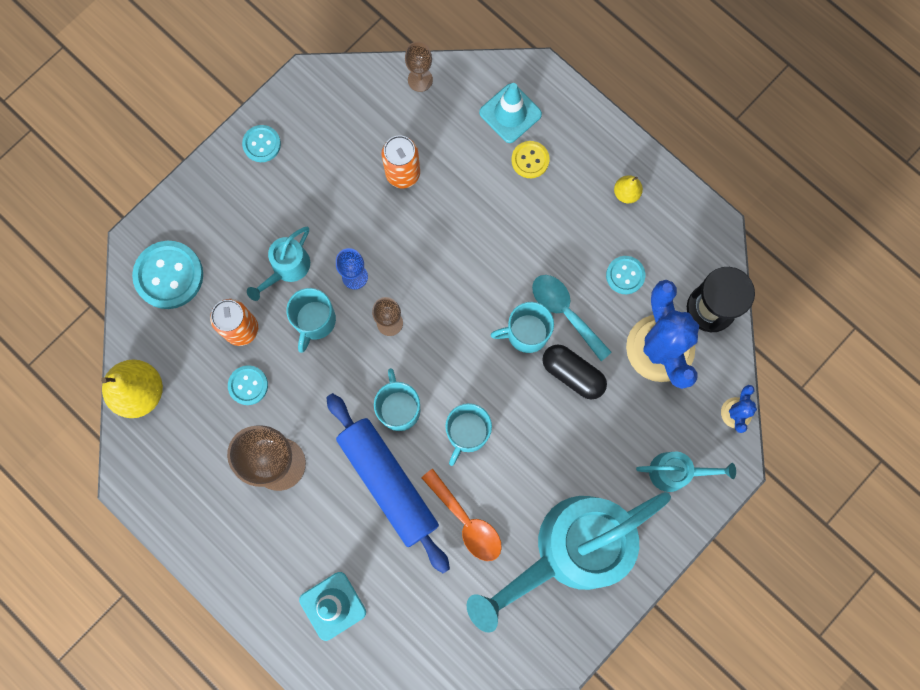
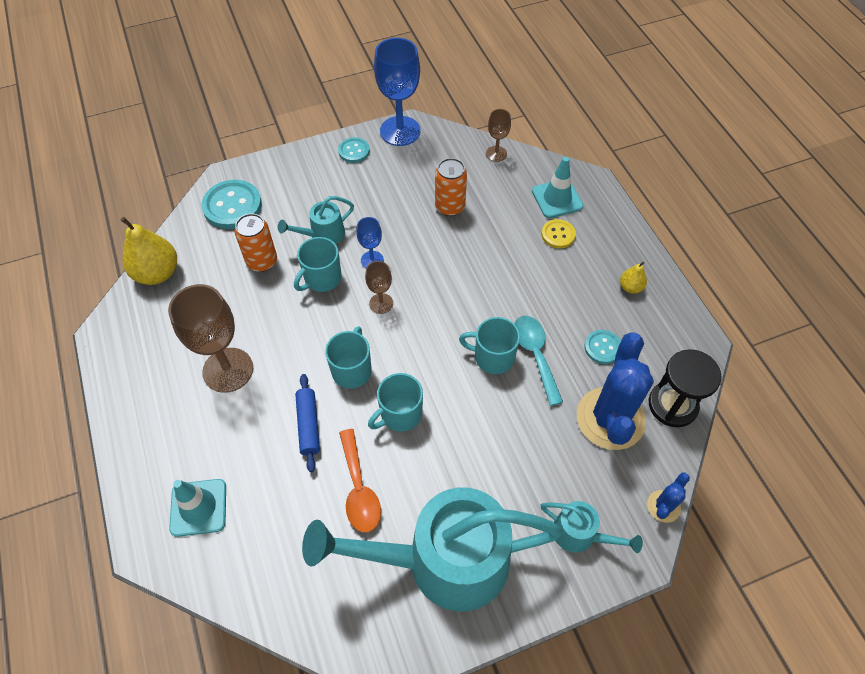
camera: 25 degrees right, 20 degrees down
(248, 385) = (241, 302): turquoise button -> none
(299, 93) = (400, 131): none -> blue goblet
(388, 483) = (308, 425): blue rolling pin -> blue rolling pin, size x0.52
(572, 374) = (519, 406): black capsule -> none

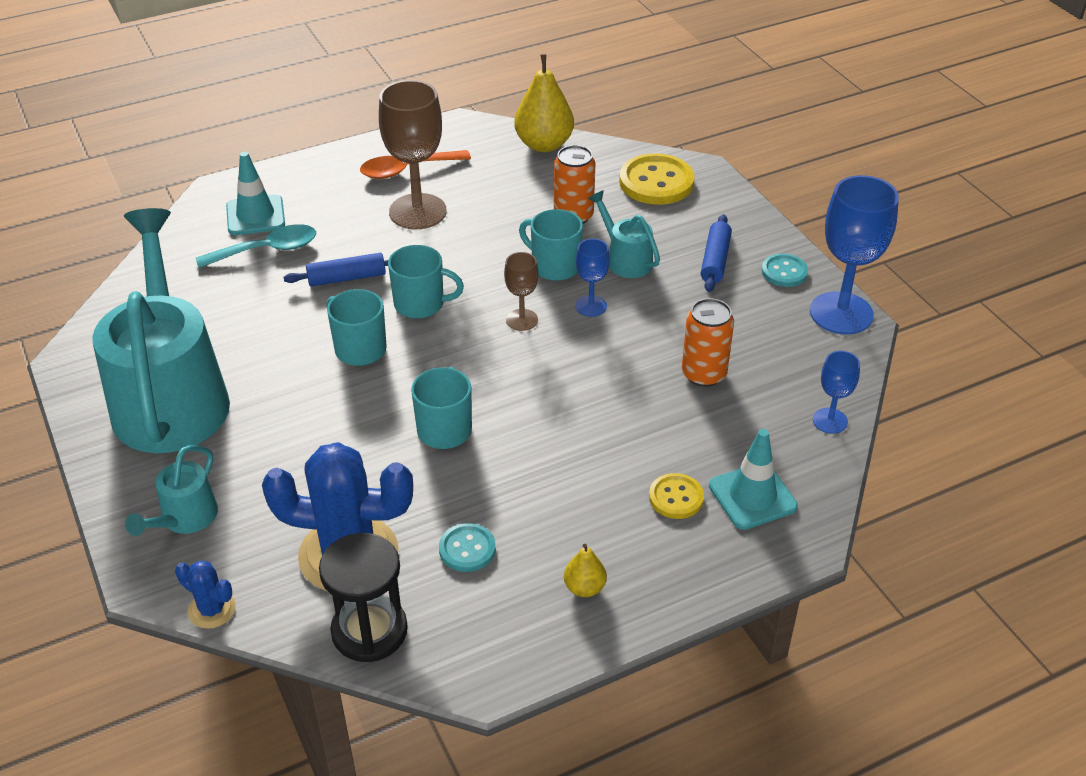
camera: 85 degrees right, 15 degrees down
(232, 206) = (656, 182): turquoise button -> yellow button
(334, 185) = (715, 260): none -> blue rolling pin
(359, 489) = (265, 324): orange spoon -> orange spoon (407, 169)
(496, 154) = (830, 421): brown goblet -> blue goblet
(535, 355) = (450, 473): turquoise spoon -> turquoise spoon (266, 250)

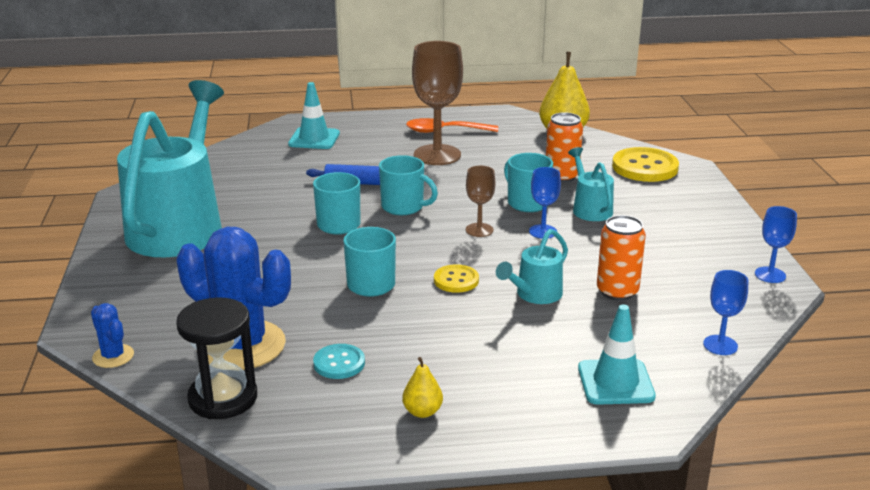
camera: 20 degrees right, 15 degrees down
(184, 519) = (134, 298): turquoise watering can -> turquoise watering can (534, 295)
(266, 250) = (308, 158): turquoise spoon -> none
(676, 497) = (543, 368): yellow button -> yellow button (456, 280)
(715, 260) = (669, 222): blue rolling pin -> none
(784, 272) = (729, 239): turquoise button -> none
(841, 313) = (770, 275): blue goblet -> blue goblet, size x0.51

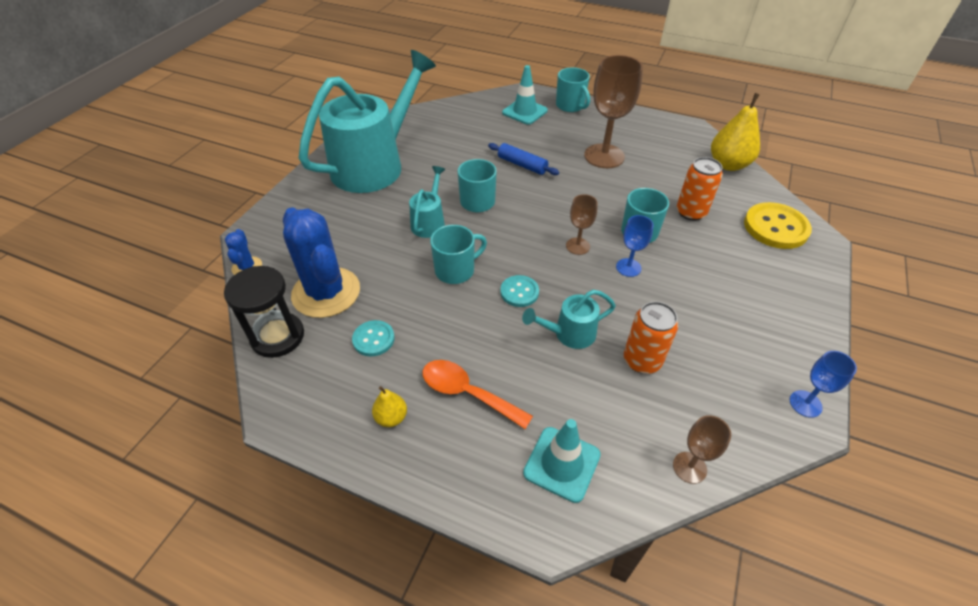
camera: 30 degrees right, 20 degrees up
(403, 207) = (537, 201): turquoise mug -> turquoise mug (570, 106)
(445, 131) = (629, 133): orange spoon -> orange spoon (468, 393)
(456, 280) = (519, 292): yellow button -> turquoise button
(589, 208) = (688, 257): turquoise watering can -> turquoise watering can (429, 222)
(720, 345) = (689, 467): blue goblet -> brown goblet

